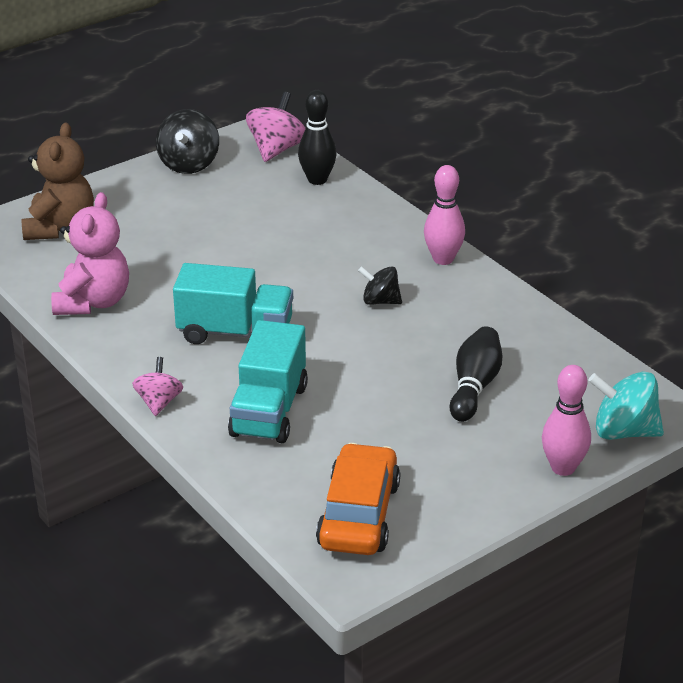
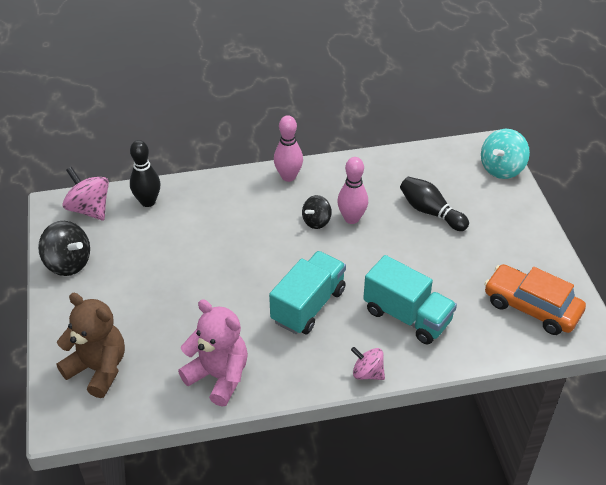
camera: 65 degrees left, 10 degrees up
(563, 468) = (523, 204): pink bowling pin -> pink bowling pin (351, 218)

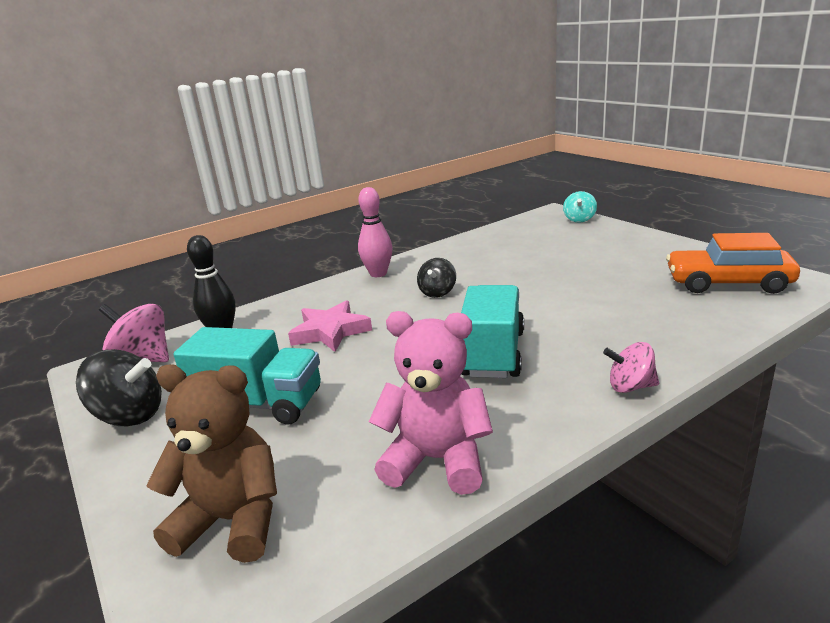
camera: 20 degrees left, 20 degrees down
(218, 234) = (330, 331): none -> pink star
(351, 218) = (473, 281): pink bowling pin -> none
(407, 316) = (615, 327): turquoise truck -> turquoise truck (259, 404)
(430, 212) = (547, 256): black bowling pin -> none
(501, 168) = (579, 219): turquoise spinning top -> turquoise spinning top, size x0.64

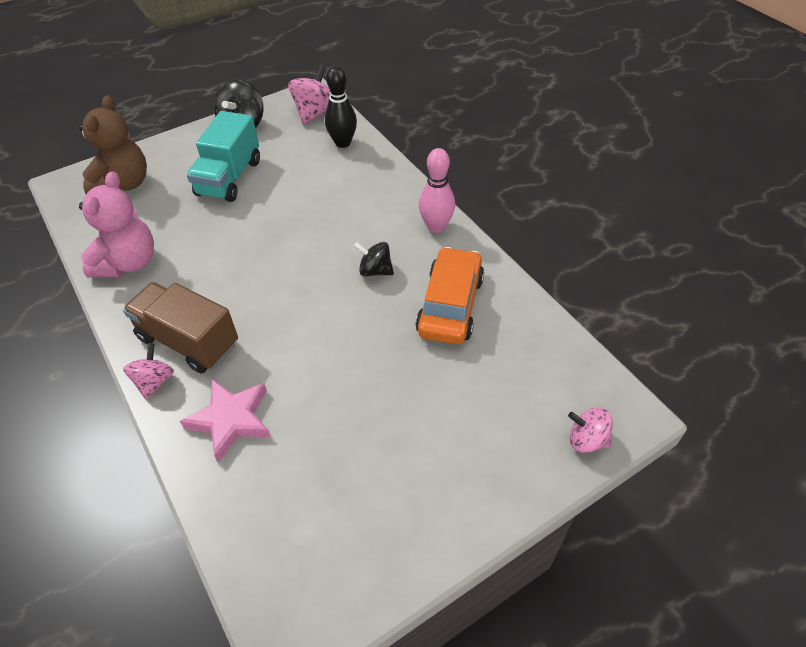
camera: 90 degrees right, 25 degrees up
(330, 331) = (320, 202): pink star -> pink star (231, 420)
(493, 353) = (242, 301): turquoise truck -> none
(563, 376) = (188, 341): none -> brown truck
(579, 219) = (587, 440): turquoise spinning top -> pink spinning top
(728, 283) = (312, 542): orange car -> orange car (450, 305)

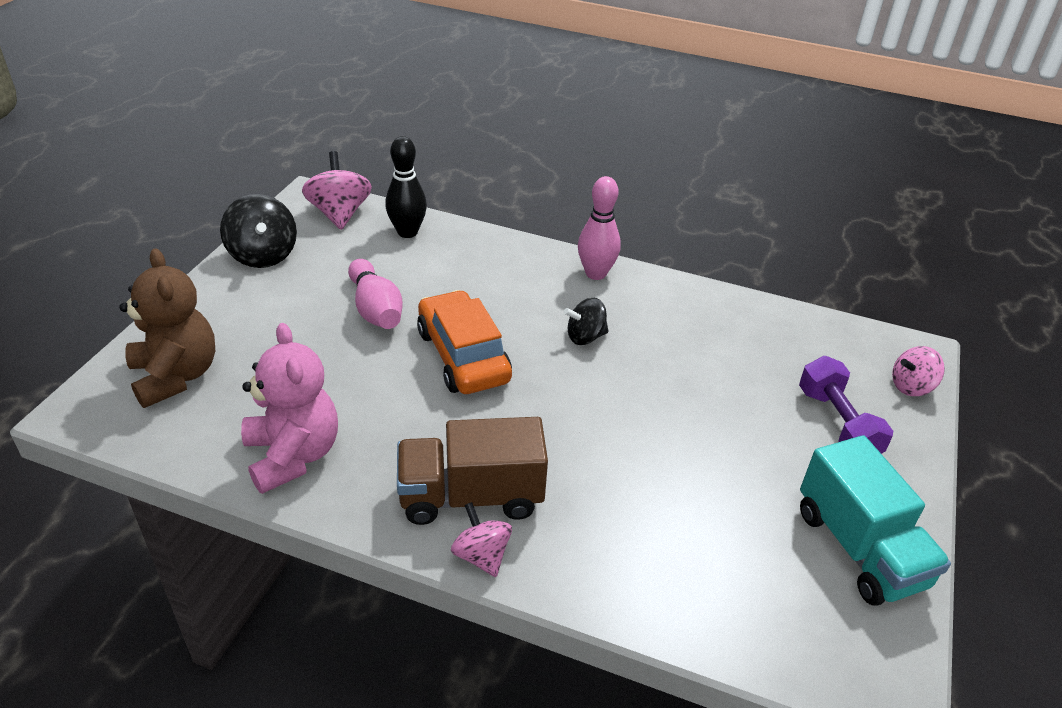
camera: 40 degrees left, 10 degrees down
(229, 178) = (314, 315): turquoise truck -> turquoise truck (859, 548)
(231, 420) = (610, 543): pink star -> none
(267, 189) = (375, 309): none -> pink bowling pin
(450, 305) = (688, 335): orange car -> orange car (463, 356)
(485, 433) = (837, 424): none -> purple dumbbell

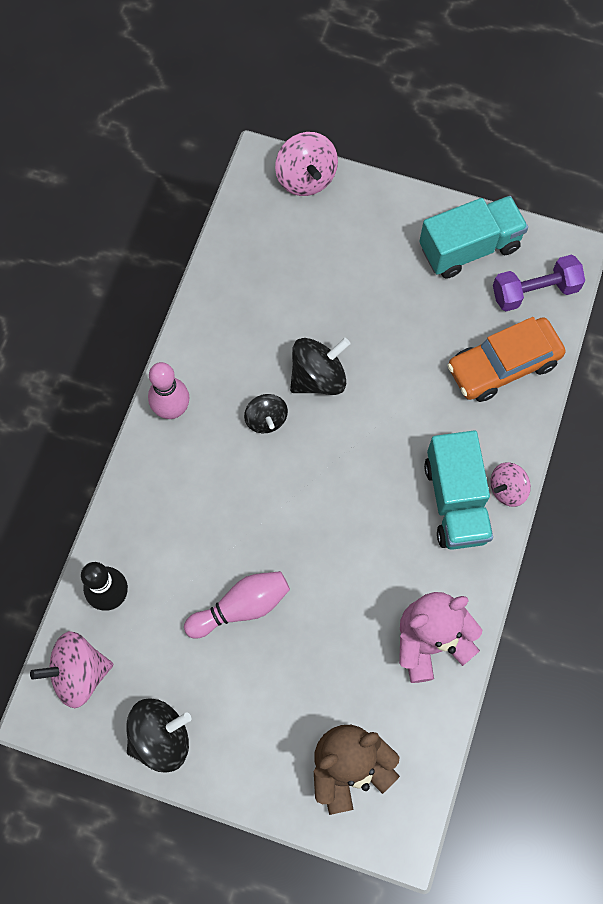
camera: 90 degrees left, 30 degrees up
(463, 356) = (300, 521): orange car -> orange car (503, 365)
(471, 496) = (456, 501): brown truck -> turquoise truck
(639, 380) = (318, 377): none -> black spinning top
(837, 424) = (353, 239): purple dumbbell -> purple dumbbell (534, 291)
(911, 386) = (306, 178): pink spinning top -> pink spinning top, size x1.56

